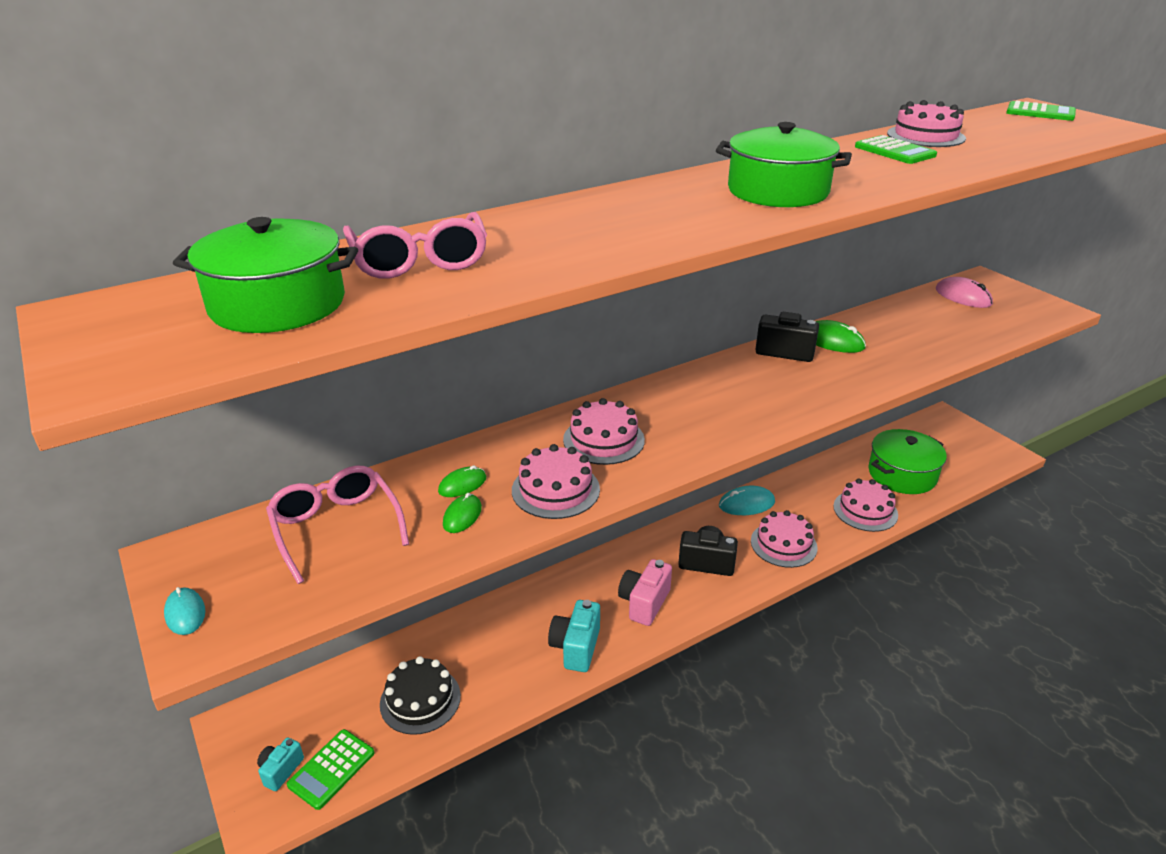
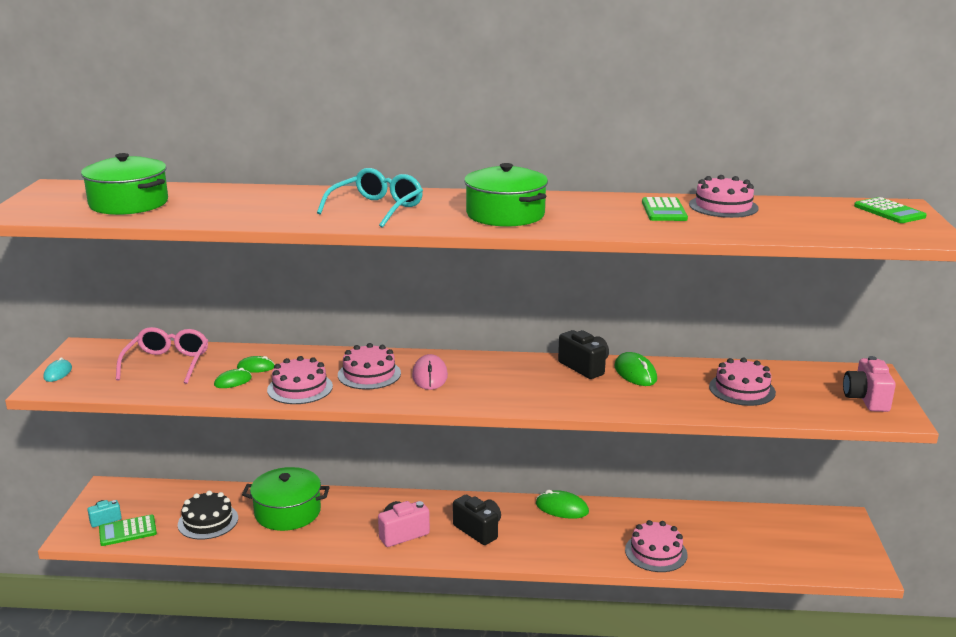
camera: 35 degrees right, 10 degrees down
(419, 261) = (225, 201): pink glasses -> none
(576, 647) = (326, 537): turquoise camera -> none
(633, 220) = (377, 208): none -> turquoise glasses
(746, 504) = (562, 508): turquoise mouse -> green mouse
(783, 544) = (553, 544): pink cake -> pink cake (742, 389)
(902, 474) = (730, 542): green pot -> green pot (287, 512)
(963, 297) = (819, 379): pink mouse -> pink mouse (430, 376)
(1017, 302) = (866, 399): none -> pink camera

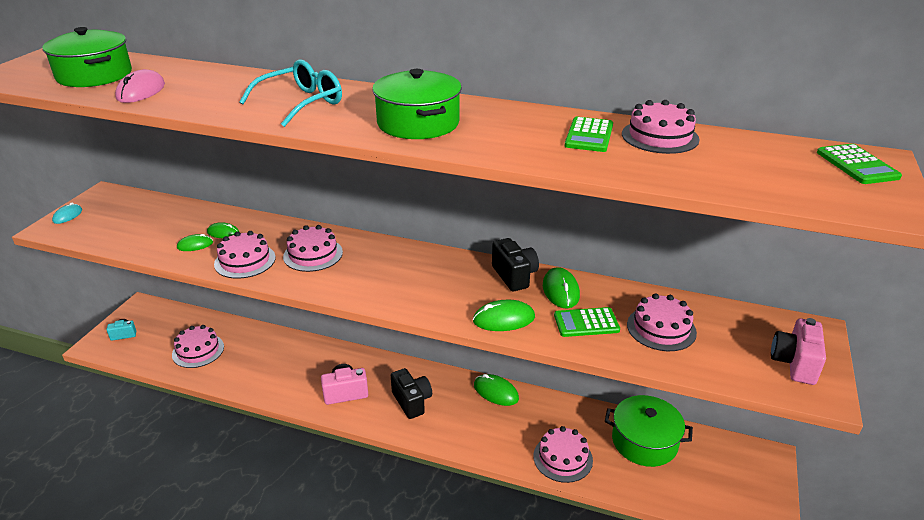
camera: 15 degrees right, 10 degrees up
(128, 531) = (134, 349): green calculator -> green calculator (586, 323)
(167, 363) = (156, 218): pink glasses -> none
(208, 521) = (198, 350): black cake -> pink cake
(287, 512) = (263, 353): green pot -> green pot (644, 441)
(430, 376) = (365, 264): pink mouse -> pink mouse (141, 91)
(596, 401) = (504, 319): none -> green mouse

